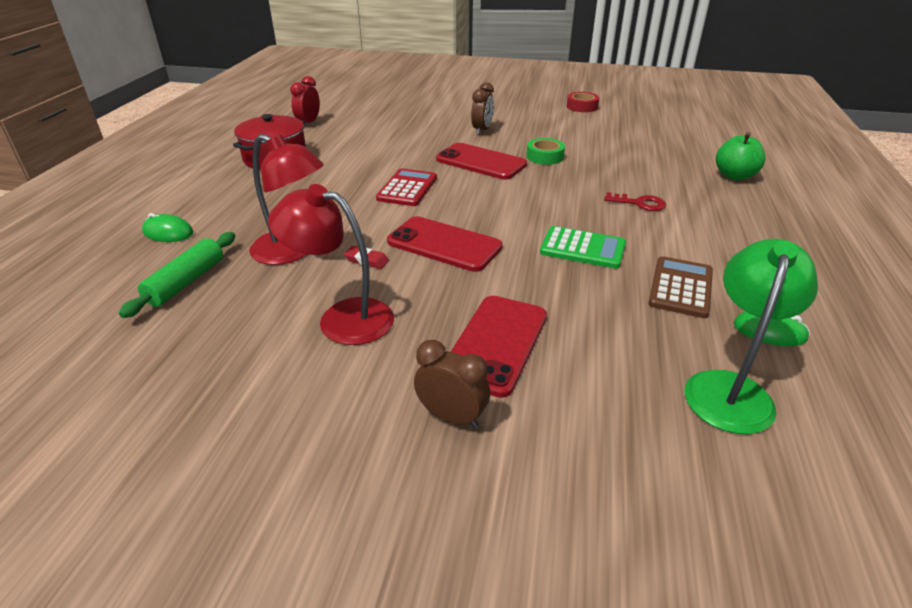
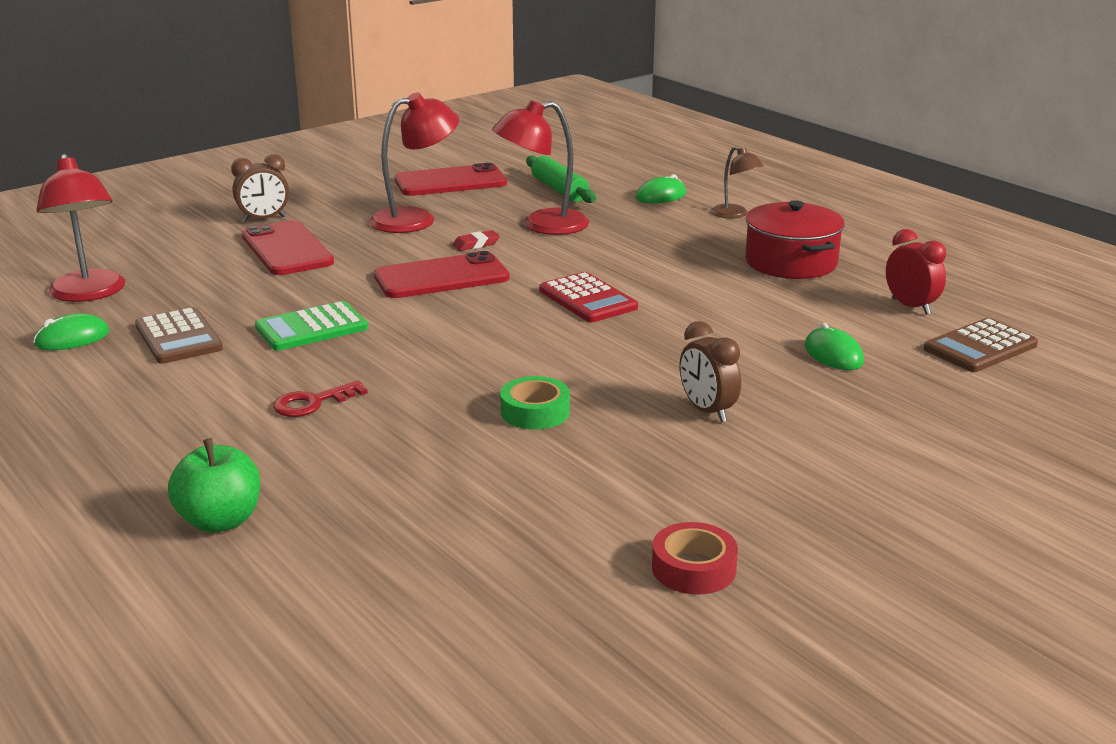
camera: 130 degrees right, 10 degrees down
(194, 194) = (735, 214): none -> brown lamp
(340, 105) = (980, 347): none -> brown calculator
(389, 124) = (833, 354): none -> green mouse
(481, 162) = (590, 363): red phone -> red phone (450, 182)
(730, 388) = (89, 294): green lamp -> red lamp

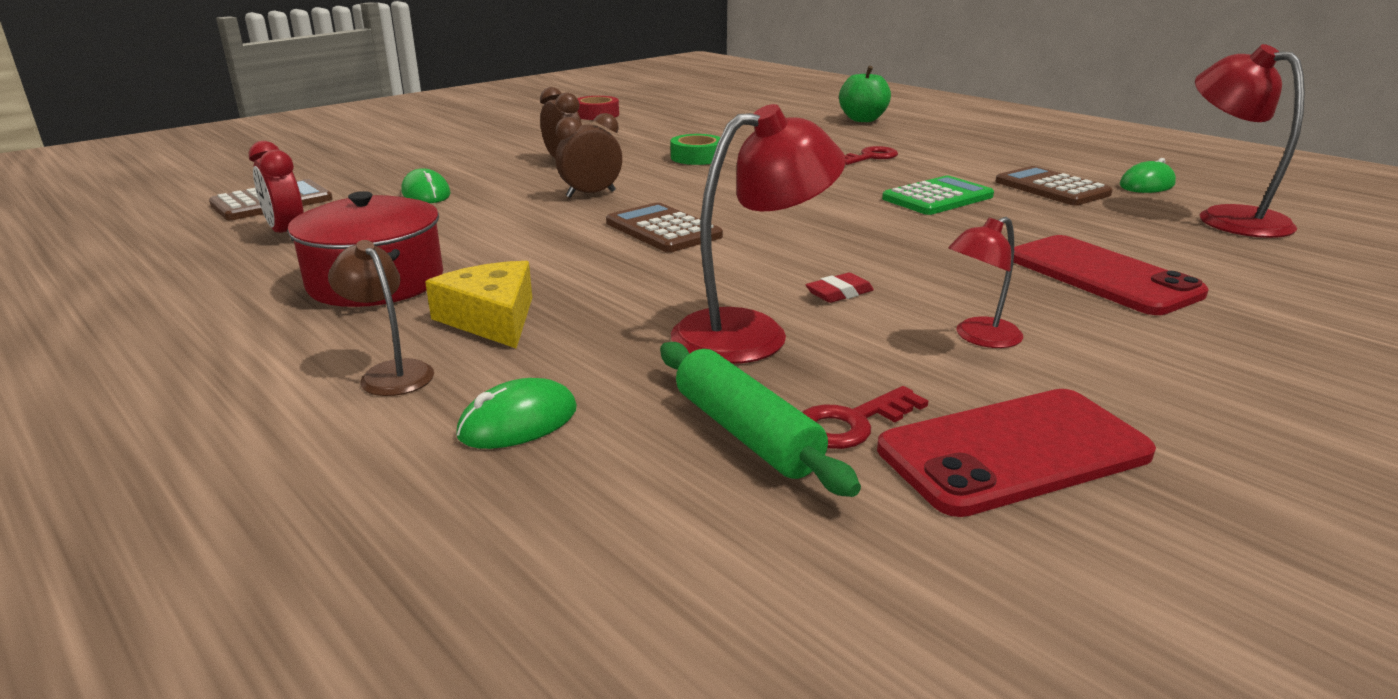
camera: 175 degrees right, 0 degrees up
(264, 219) = (1234, 327): brown clock -> brown clock (591, 194)
(415, 219) = (979, 338): red lamp -> red lamp, size x0.56
(441, 277) = (850, 247): red phone -> none
(511, 191) = (851, 423): none -> red key
(587, 299) = (663, 229): red calculator -> brown calculator
(697, 237) = (491, 318): none -> yellow cheese

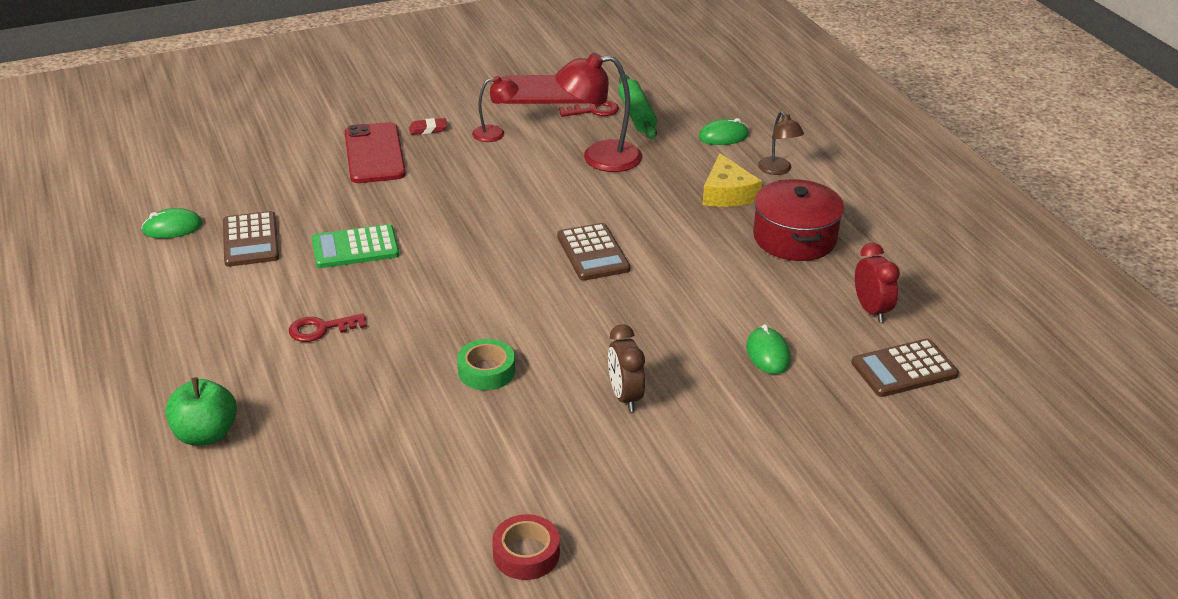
camera: 160 degrees left, 10 degrees up
(591, 194) = (624, 318): brown clock -> none
(839, 293) = (531, 172): red eraser -> red eraser (428, 129)
(1227, 218) = (203, 180): red lamp -> none

